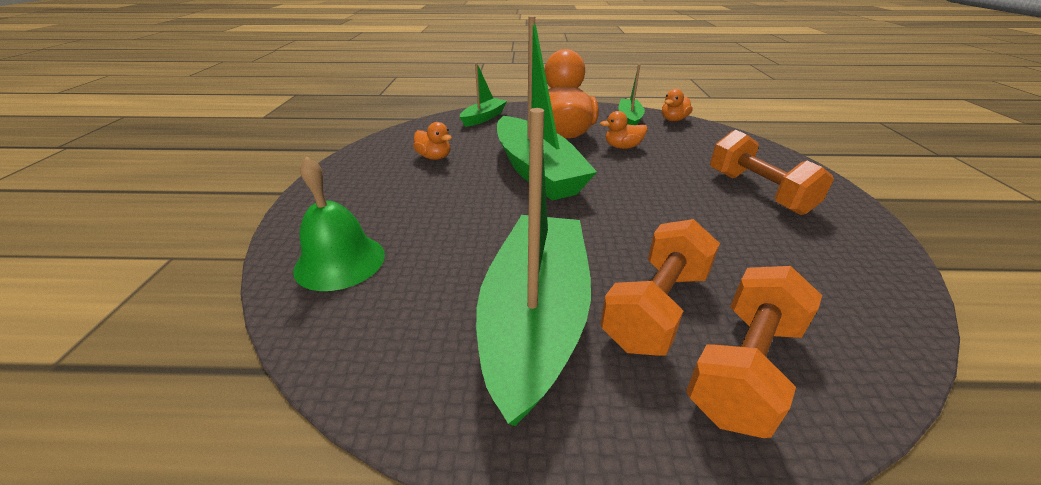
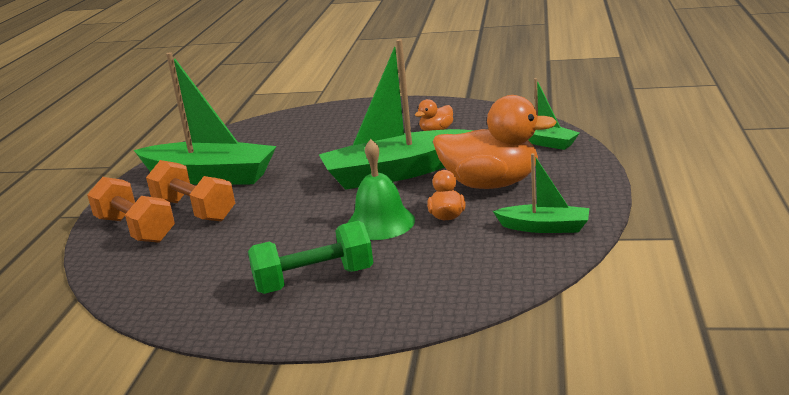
camera: 100 degrees right, 10 degrees down
(340, 261) = (292, 125): green bell -> green bell (380, 222)
(673, 120) = (545, 261): orange duck -> none
(758, 192) = (314, 280): orange dumbbell -> green dumbbell

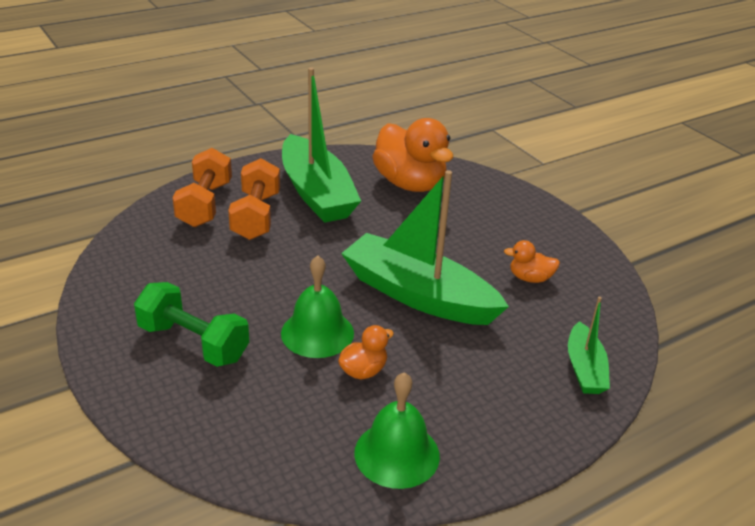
camera: 45 degrees right, 10 degrees up
(491, 184) = (453, 371): orange duck -> orange duck (410, 184)
(544, 227) = (397, 454): green boat -> green bell

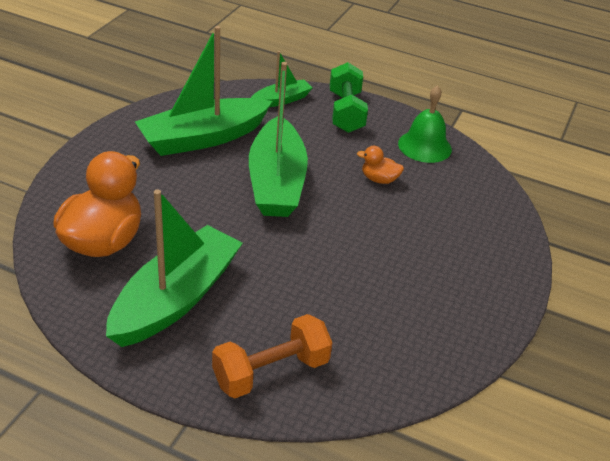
camera: 125 degrees left, 5 degrees up
(193, 343) = (444, 267): green dumbbell -> green dumbbell (346, 112)
(256, 216) = (256, 321): orange dumbbell -> none
(317, 333) = (368, 213): green bell -> none
(530, 278) = (203, 138): orange duck -> green boat

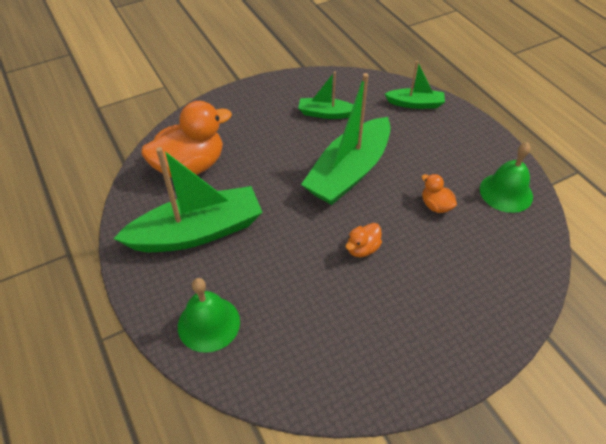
camera: 40 degrees right, 10 degrees up
(203, 138) = (326, 114): green boat -> green boat, size x0.51
(271, 372) = (208, 323): orange dumbbell -> green bell
(346, 112) = (461, 134): green dumbbell -> none
(350, 241) = (362, 249): none -> orange duck

